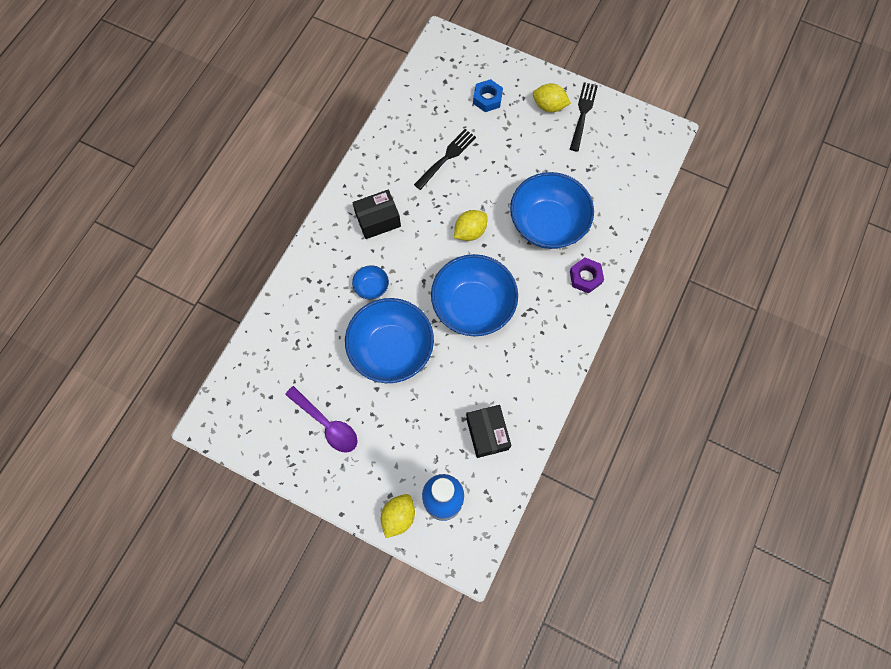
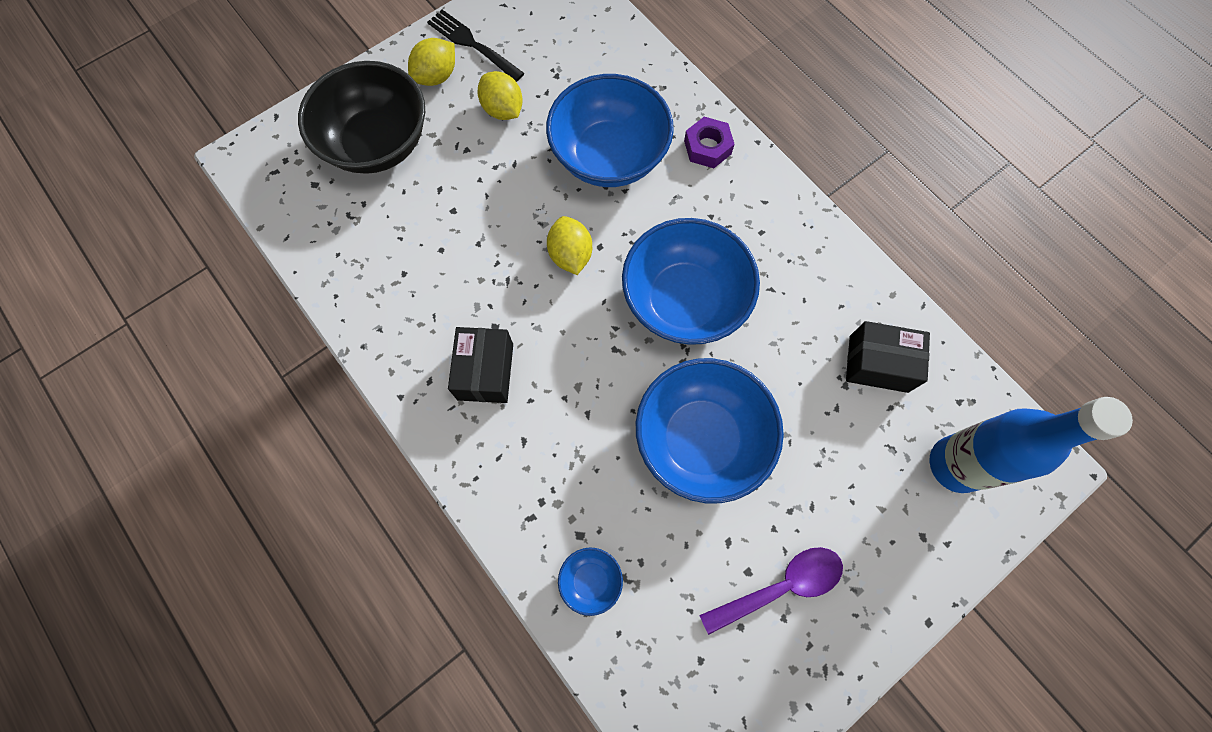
camera: 65 degrees left, 0 degrees up
(371, 287) = (589, 426): blue bowl -> blue bowl (590, 580)
(398, 516) = (958, 537): yellow lemon -> yellow lemon (503, 110)
(446, 158) = (438, 235): black fork -> none
(487, 99) = (378, 143): blue nut -> black bowl

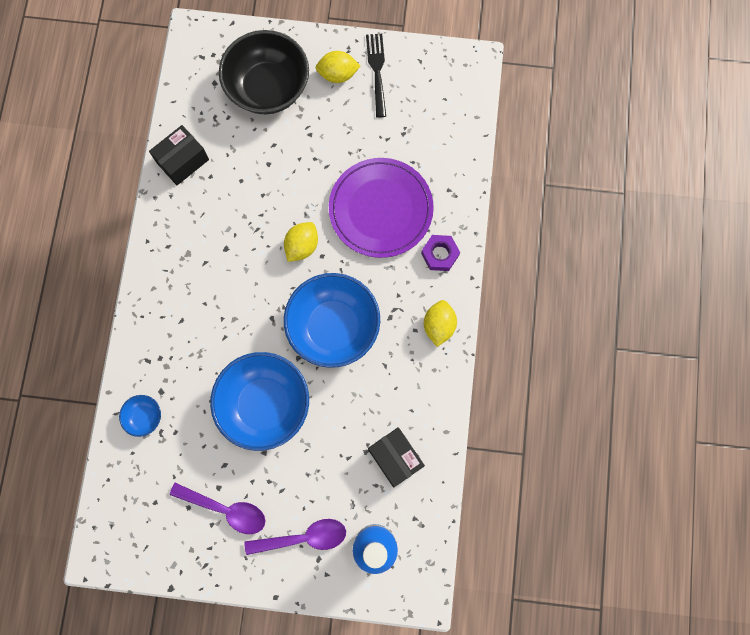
camera: 45 degrees right, 5 degrees up
(485, 371) = (198, 268): black box -> black box (182, 161)
(503, 110) = (352, 128): yellow lemon -> yellow lemon (438, 326)
(609, 156) = (381, 209): blue bowl -> purple plate
(885, 531) = (303, 537): none -> purple spoon

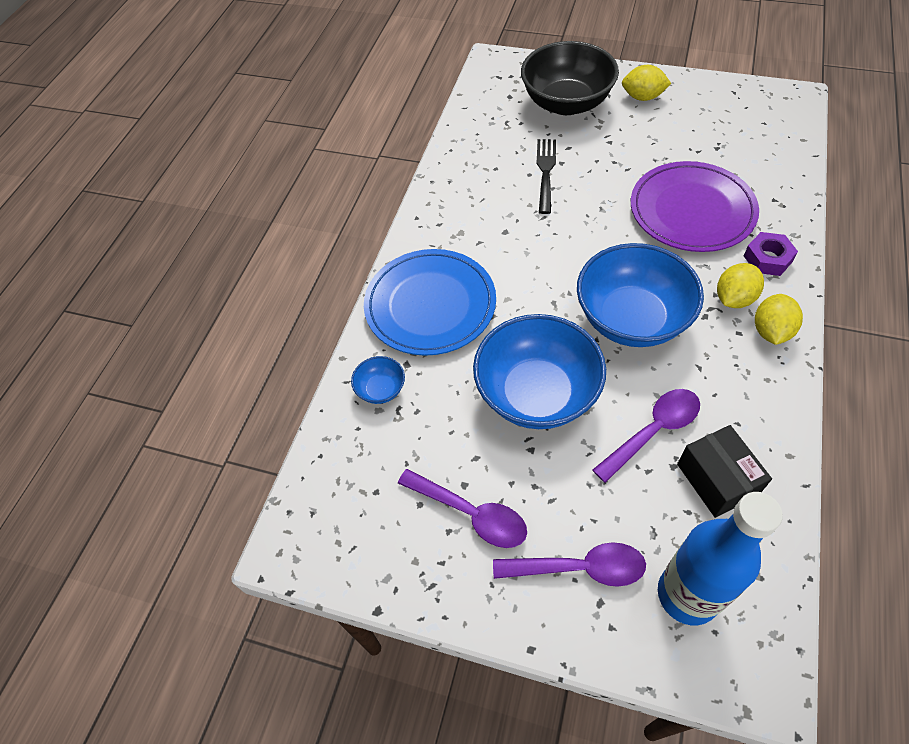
camera: 15 degrees right, 20 degrees down
(172, 333) = (430, 305): none -> blue plate
(182, 161) = (467, 154): black box -> none
(302, 246) = (595, 237): yellow lemon -> yellow lemon (734, 298)
(351, 425) = (653, 431): none -> purple spoon
(377, 72) = (686, 97): black fork -> black fork (546, 173)

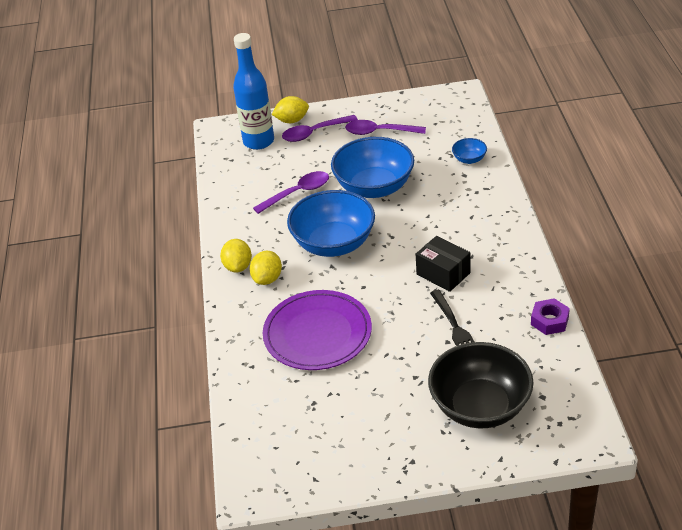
camera: 155 degrees right, 15 degrees down
(430, 305) = (475, 208): blue plate -> none
(642, 97) = (406, 440): yellow lemon -> yellow lemon (292, 120)
(653, 431) = (297, 193): purple spoon -> purple spoon turned 150 degrees counterclockwise
(716, 480) = (255, 184): black box -> black box (443, 273)
(767, 259) = (249, 314): purple nut -> purple nut (549, 321)

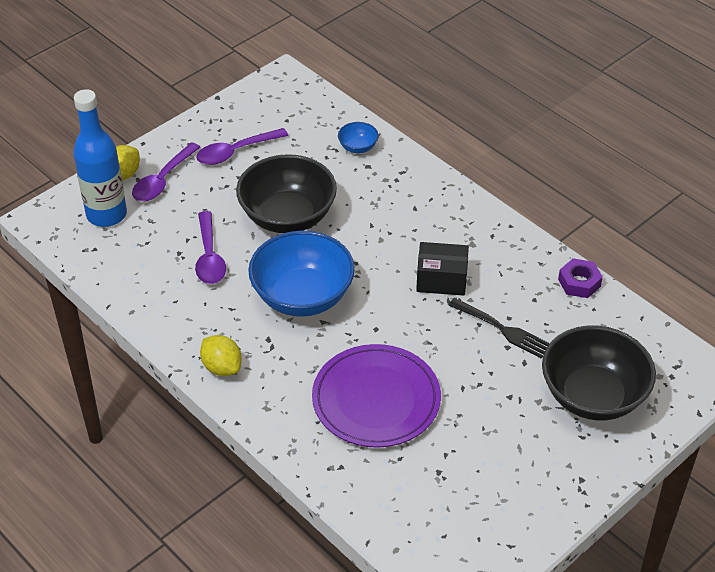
camera: 40 degrees left, 5 degrees up
(267, 279) = (267, 366): yellow lemon -> none
(297, 193) = (209, 257): purple spoon -> purple spoon turned 150 degrees clockwise
(374, 187) = (287, 216): blue bowl -> black bowl

